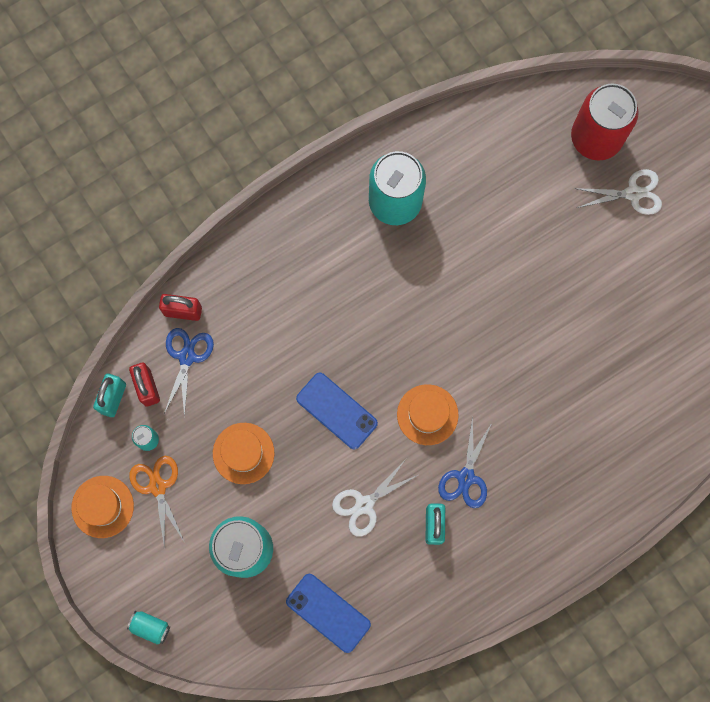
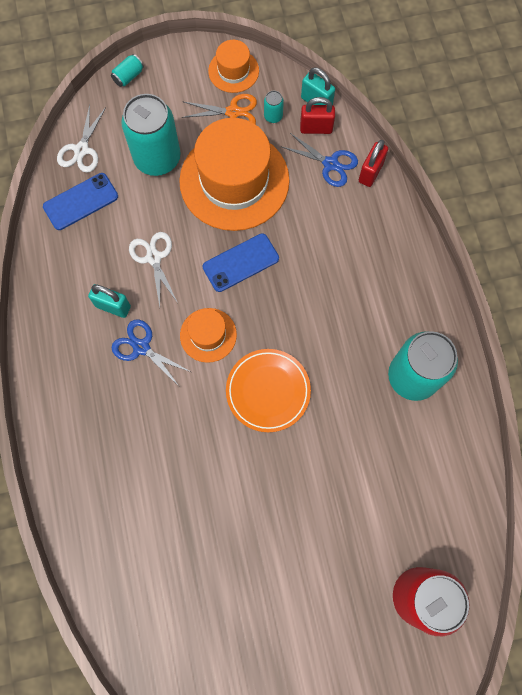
camera: 110 degrees right, 5 degrees down
(243, 453) = (234, 181): orange hat -> orange hat, size x2.06
(462, 334) = (268, 391): none -> orange plate
(633, 193) = (349, 611): white scissors -> white scissors (82, 150)

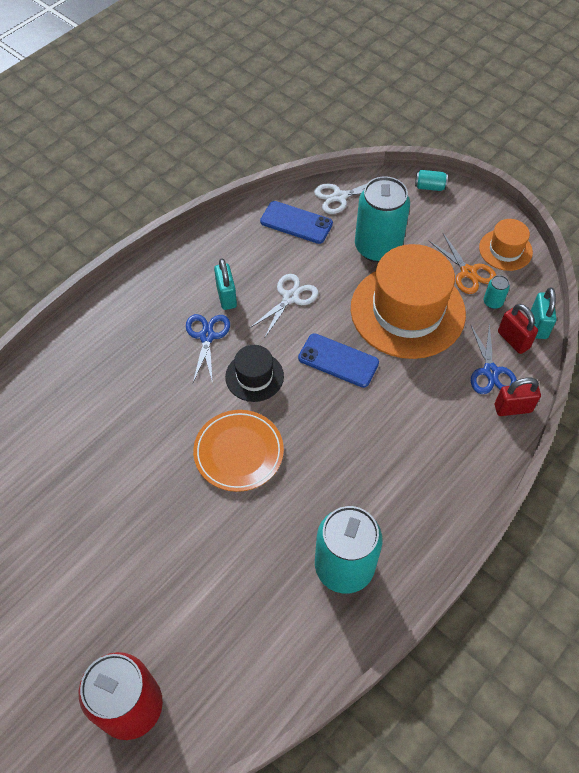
camera: 55 degrees right, 15 degrees down
(208, 335) = (254, 376): orange hat -> black hat

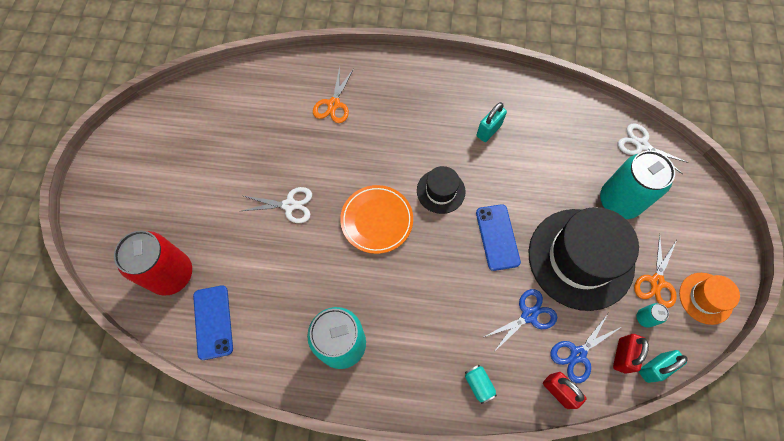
camera: 55 degrees right, 10 degrees up
(72, 411) = (333, 104): none -> orange scissors
(207, 336) = (447, 141): blue scissors -> blue scissors (528, 315)
(290, 298) = (522, 171): white scissors -> white scissors (289, 205)
(296, 223) = (590, 132): blue phone -> blue phone (213, 322)
(407, 311) = (580, 258): orange hat -> black hat
(429, 187) = (713, 202): turquoise can -> turquoise can (478, 384)

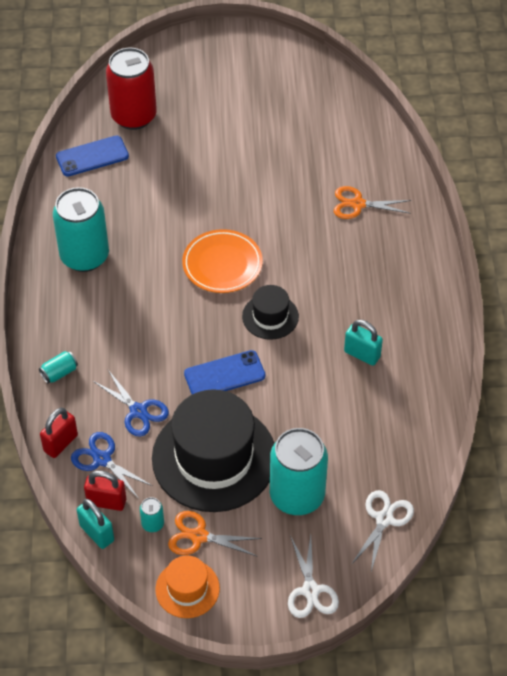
camera: 80 degrees right, 15 degrees down
(289, 205) = (224, 189): white scissors -> white scissors (310, 590)

